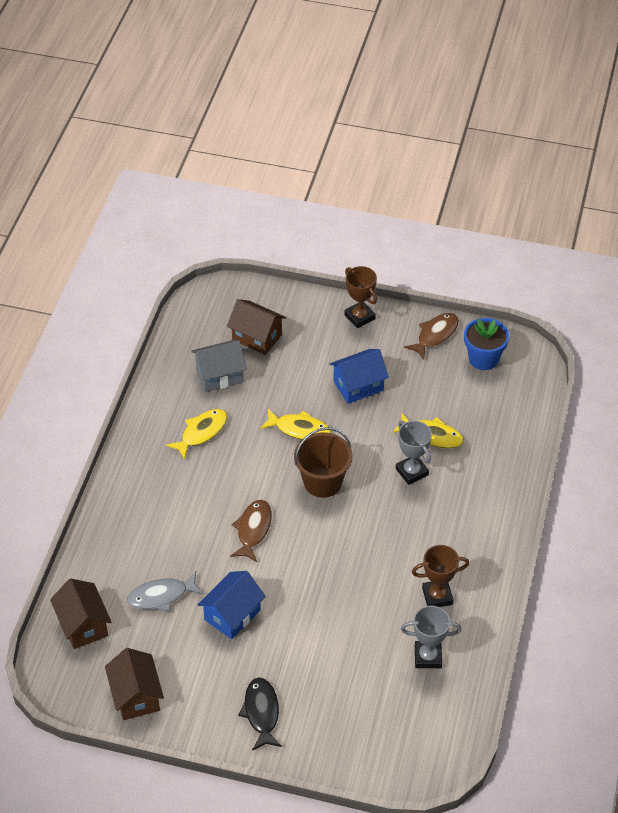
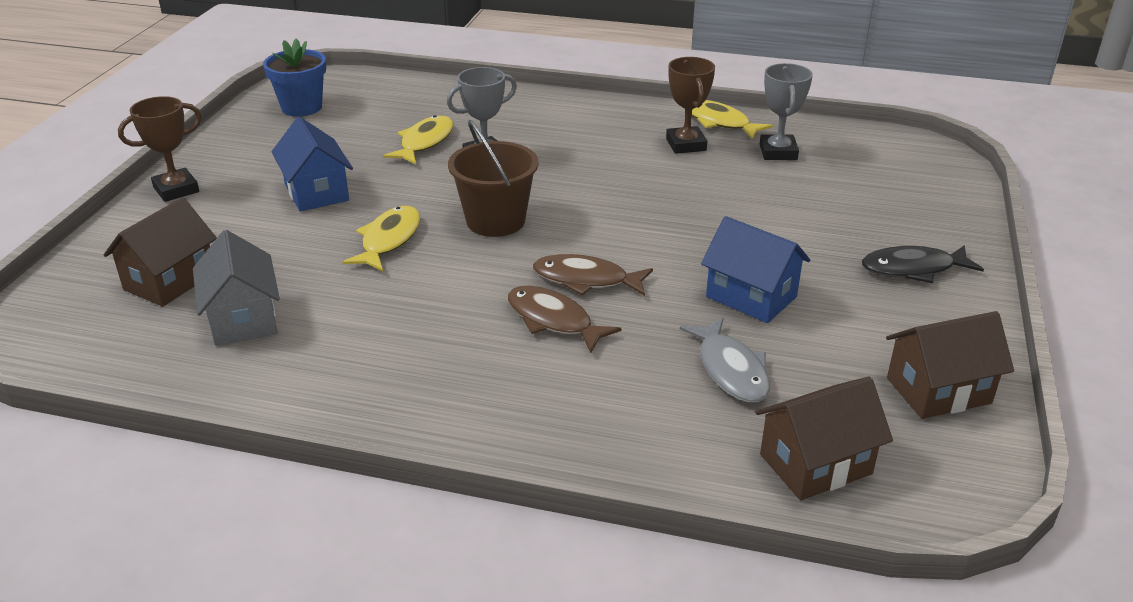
camera: 90 degrees left, 15 degrees down
(201, 432) = (372, 336): yellow fish -> yellow fish (719, 122)
(435, 335) = (243, 136): brown fish -> brown fish (553, 320)

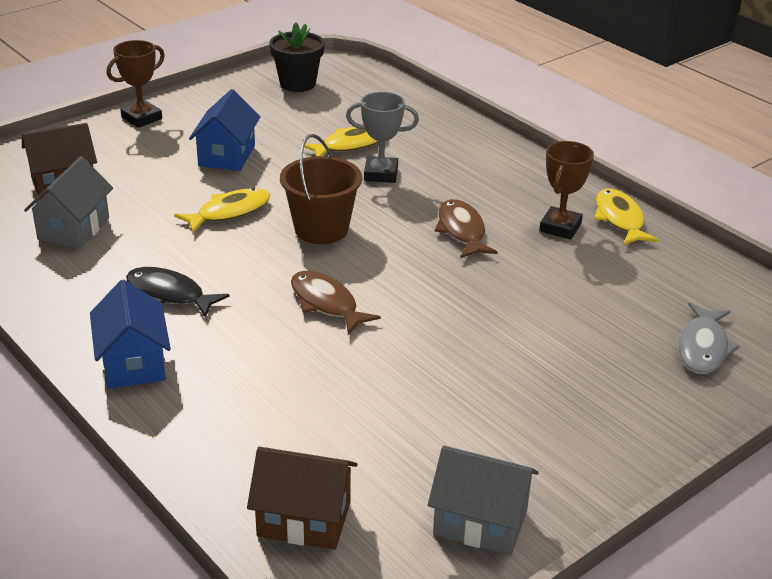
camera: 35 degrees right, 0 degrees up
(176, 190) = (141, 118): brown trophy -> brown trophy turned 45 degrees counterclockwise
(301, 107) = (298, 84): blue flower pot -> black flower pot
(553, 320) = (263, 322): brown fish -> brown fish (462, 231)
(731, 370) = (339, 421): grey fish -> grey fish (703, 348)
(751, 297) = (434, 375): blue house -> blue house (133, 363)
(778, 152) = (636, 267): grey trophy -> none
(913, 269) = (609, 419): black fish -> black fish (169, 294)
(938, 390) = (480, 522): brown house -> grey house

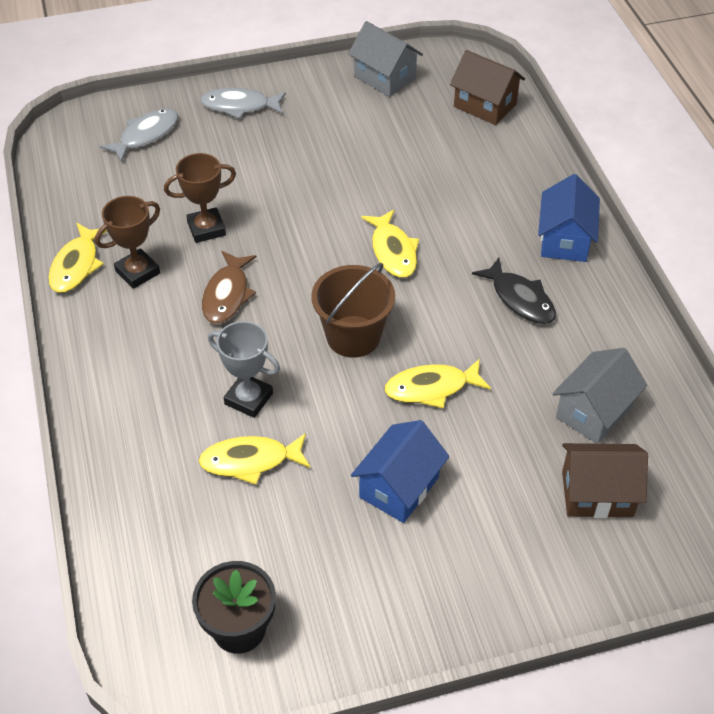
camera: 155 degrees left, 15 degrees up
(141, 118) = (479, 608): brown trophy -> brown trophy (206, 229)
(326, 303) = (393, 251): brown fish -> yellow fish
(637, 416) = (239, 106): none -> grey fish

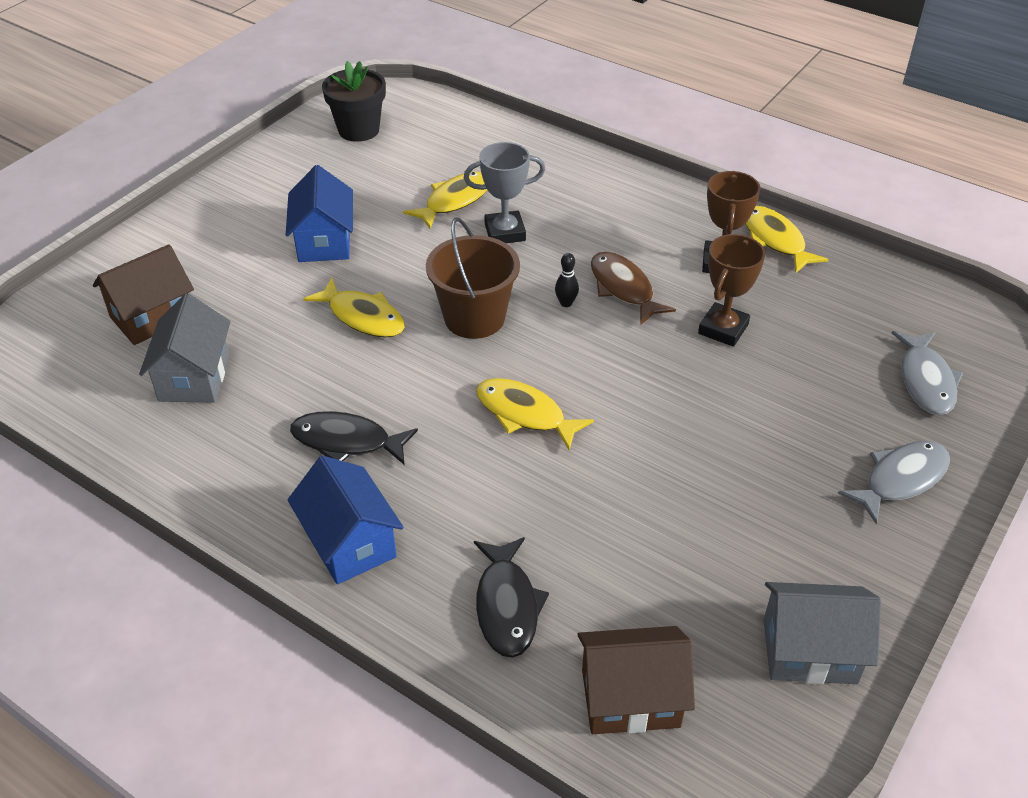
camera: 140 degrees right, 5 degrees down
(279, 308) = (566, 303): none -> black bowling pin
(431, 388) = (363, 317): yellow fish -> yellow fish turned 90 degrees clockwise
(506, 166) = (507, 606): none -> black fish

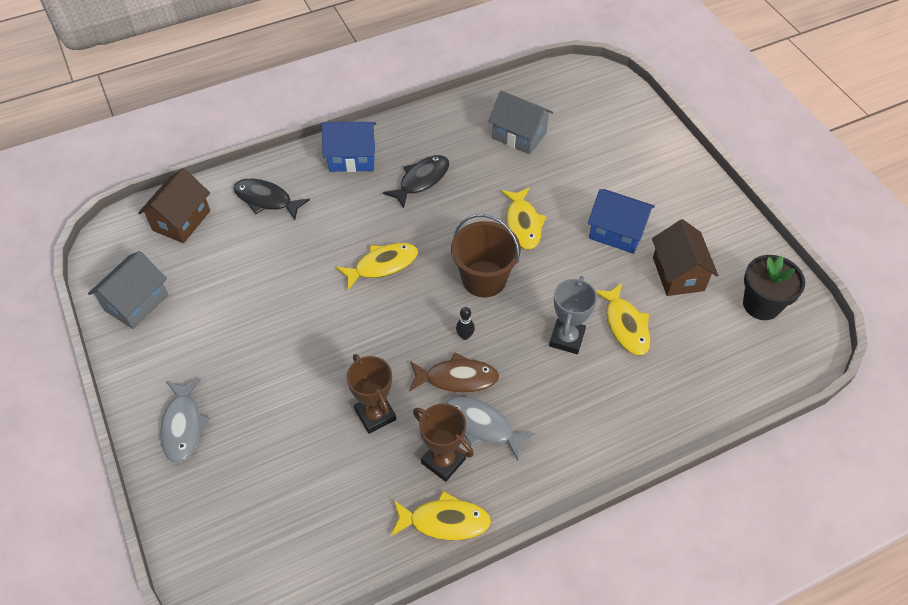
camera: 120 degrees right, 10 degrees up
(152, 317) = (586, 132): brown house -> brown house (678, 274)
(363, 317) = (523, 224): yellow fish -> yellow fish turned 75 degrees counterclockwise
(925, 381) = (236, 509): grey fish -> grey fish (482, 425)

